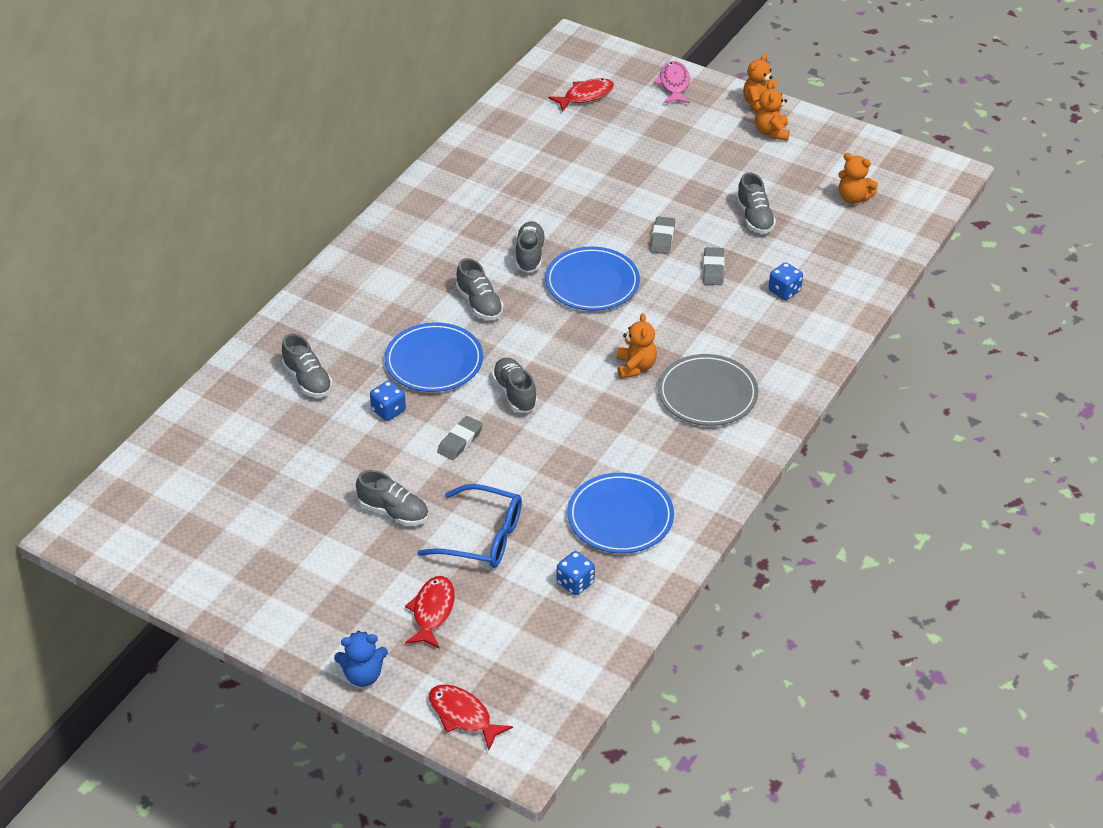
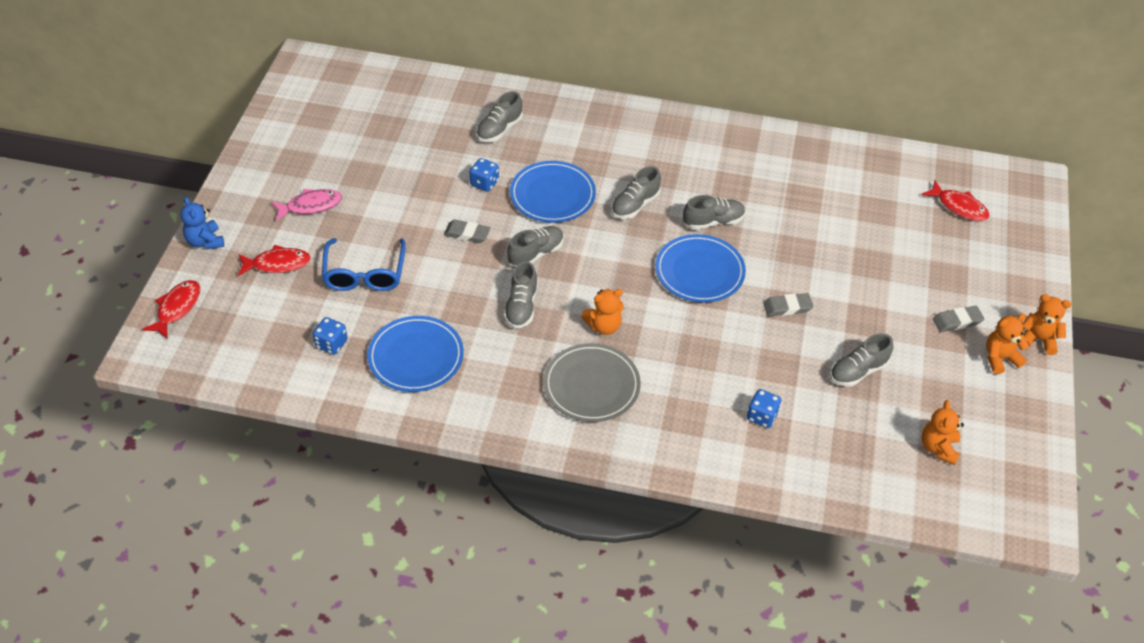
camera: 70 degrees right, 5 degrees up
(393, 512) = (375, 215): grey shoe -> grey shoe (521, 307)
(674, 84) = (1023, 266): pink fish -> pink fish (311, 206)
(713, 269) = (764, 354): grey eraser -> grey eraser (957, 321)

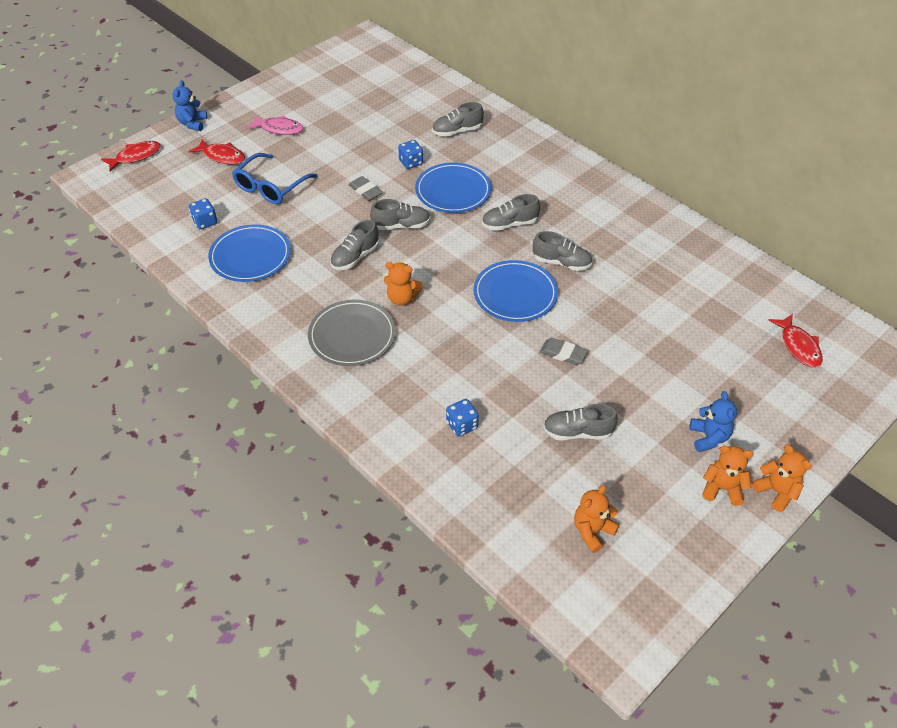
camera: 35 degrees right, 0 degrees up
(957, 321) = (708, 437): grey eraser -> blue teddy bear

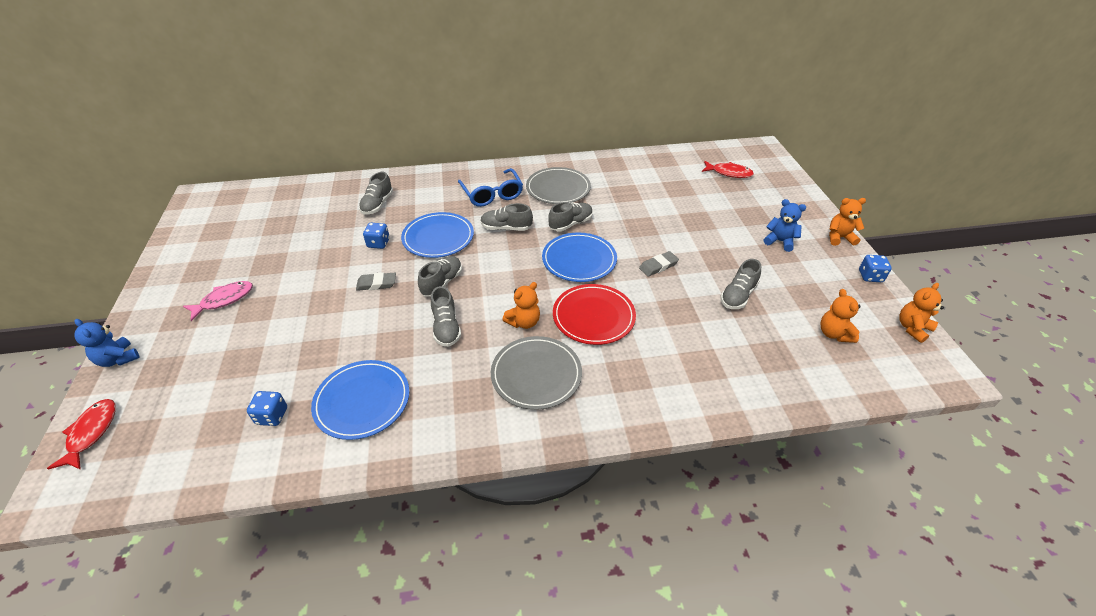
camera: 55 degrees left, 5 degrees down
(222, 156) = (200, 358): red fish -> none
(270, 187) = (290, 342): blue glasses -> blue glasses (492, 194)
(449, 339) = (593, 316): none -> red plate
(462, 425) = (689, 353): blue dice -> blue dice (870, 276)
(509, 224) = (506, 228): grey shoe -> grey shoe turned 75 degrees clockwise
(608, 226) = (558, 188): none -> grey plate
(722, 488) = (825, 257): orange teddy bear -> orange teddy bear (912, 328)

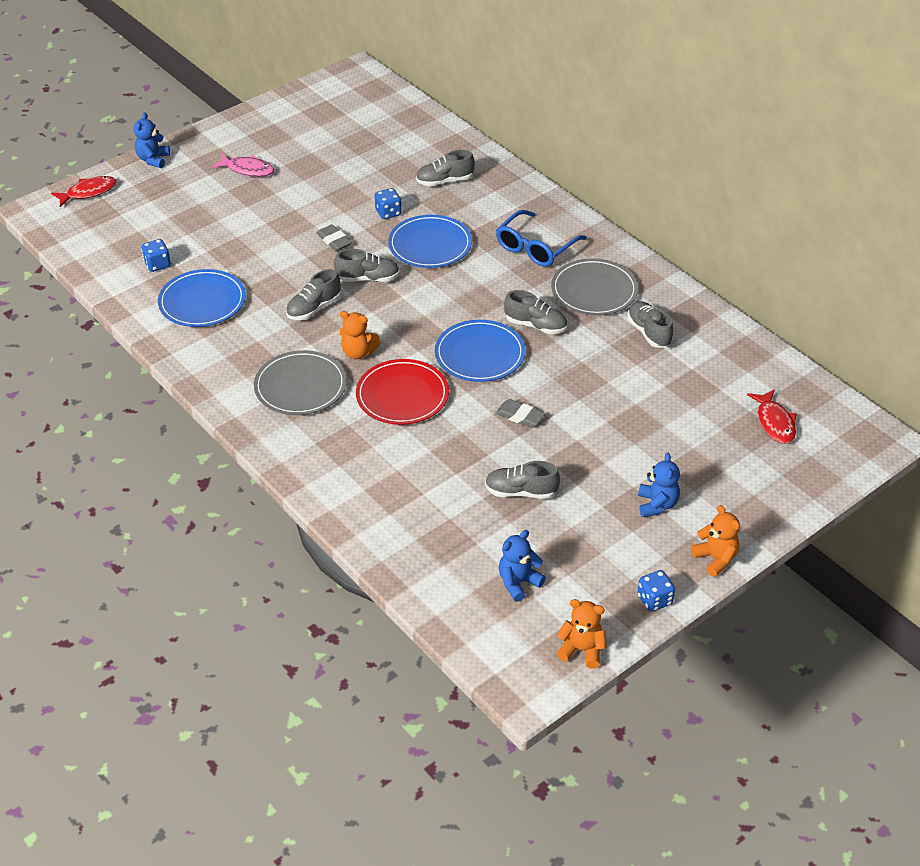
camera: 60 degrees right, 0 degrees up
(506, 228) = (486, 283): grey shoe -> grey shoe (649, 332)
(834, 334) = (518, 582): orange teddy bear -> blue teddy bear

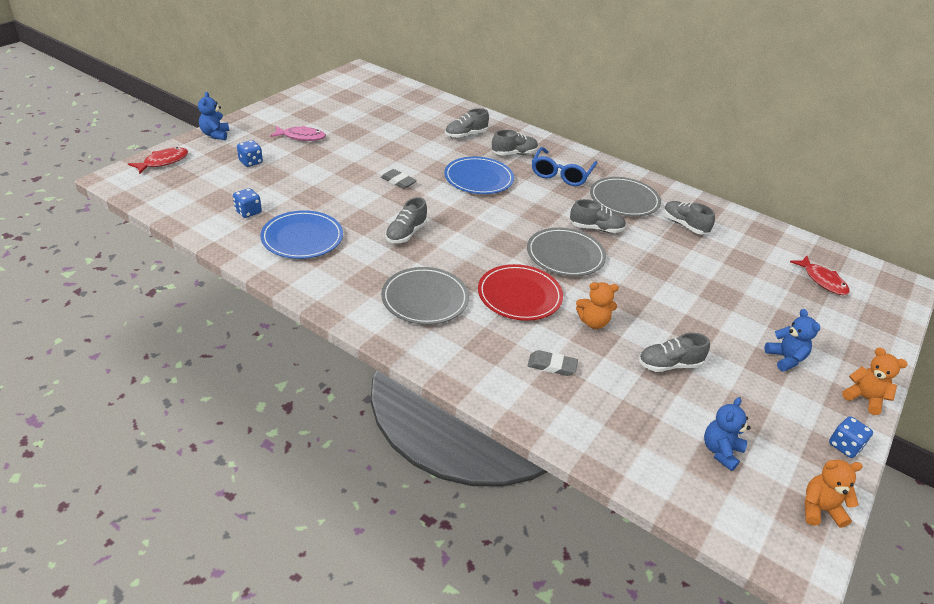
camera: 20 degrees left, 5 degrees down
(358, 352) = (462, 264): orange teddy bear -> orange teddy bear (593, 322)
(368, 278) = (441, 207): grey shoe -> grey shoe (514, 154)
(388, 213) = (433, 159): blue dice -> blue dice (251, 162)
(480, 354) = (565, 255): blue plate -> grey plate
(520, 416) = (628, 300): grey eraser -> grey eraser (552, 365)

